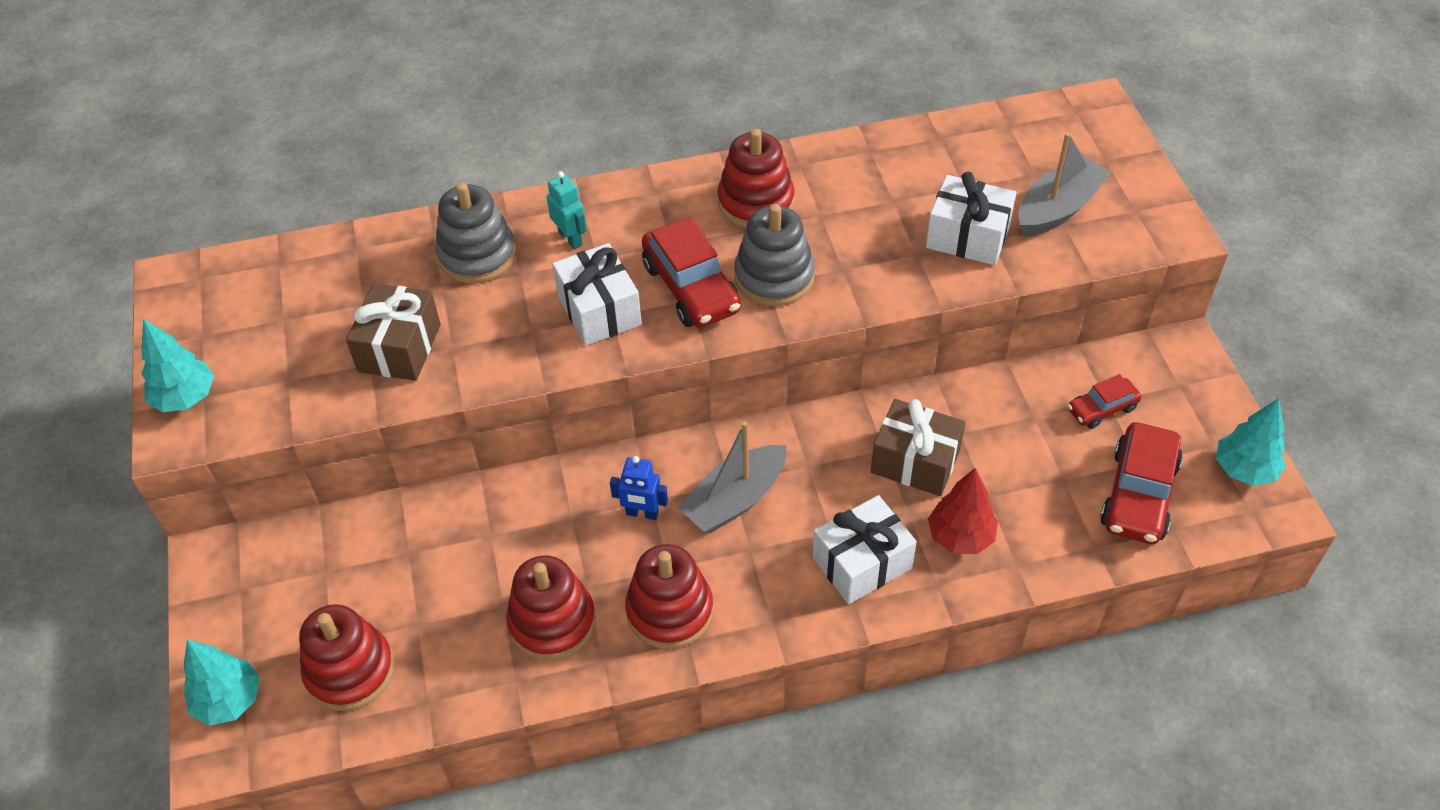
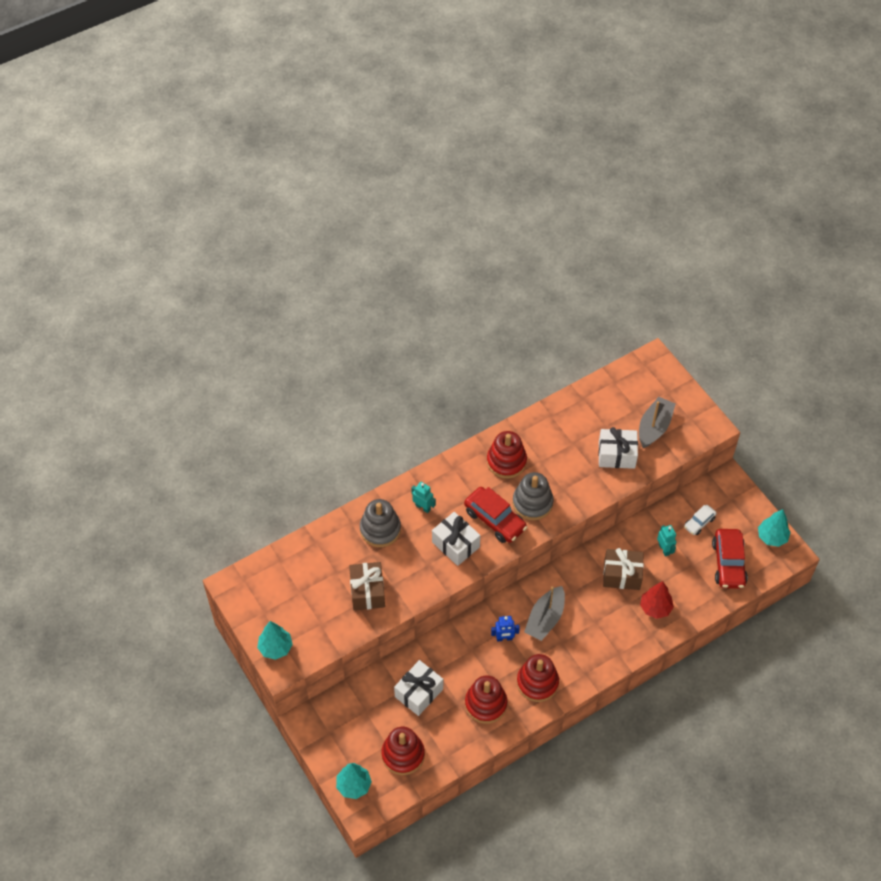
camera: 20 degrees left, 5 degrees up
(862, 563) = (615, 634): white gift -> white gift (419, 693)
(1016, 438) = (664, 549): none -> turquoise robot
(1102, 409) = (699, 523): red car -> white car

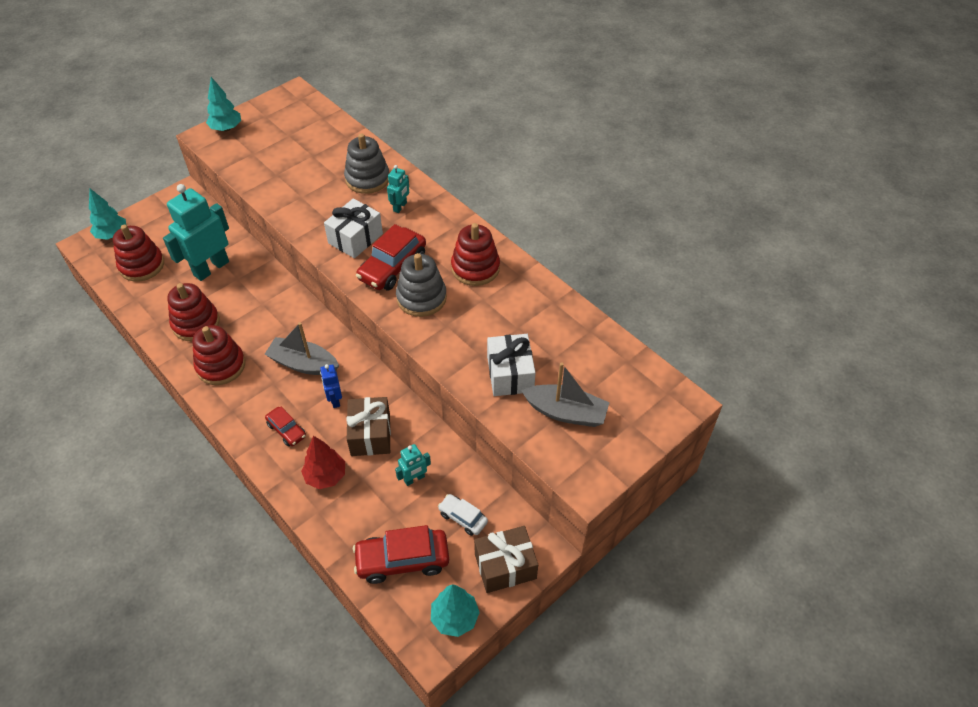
camera: 80 degrees right, 5 degrees down
(367, 592) = (291, 180): brown gift -> brown gift (505, 566)
(419, 693) = (211, 268): white gift -> turquoise robot
(504, 638) = (277, 330): blue robot -> blue robot (335, 400)
(610, 633) = (287, 430): none -> red car

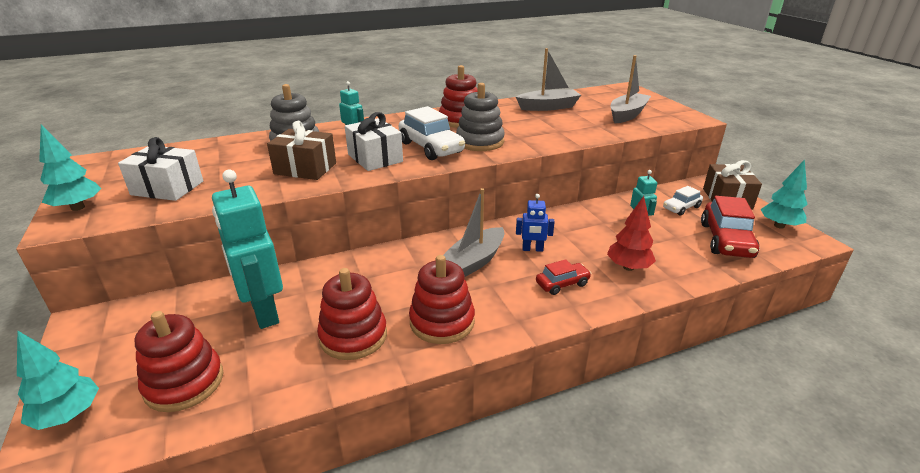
camera: 70 degrees left, 20 degrees down
(370, 435) = (583, 236): brown gift -> brown gift (305, 168)
(392, 267) = (431, 148): red car -> white car
(510, 374) = (584, 124): white gift -> white gift (167, 188)
(555, 332) = (548, 107): none -> grey boat

